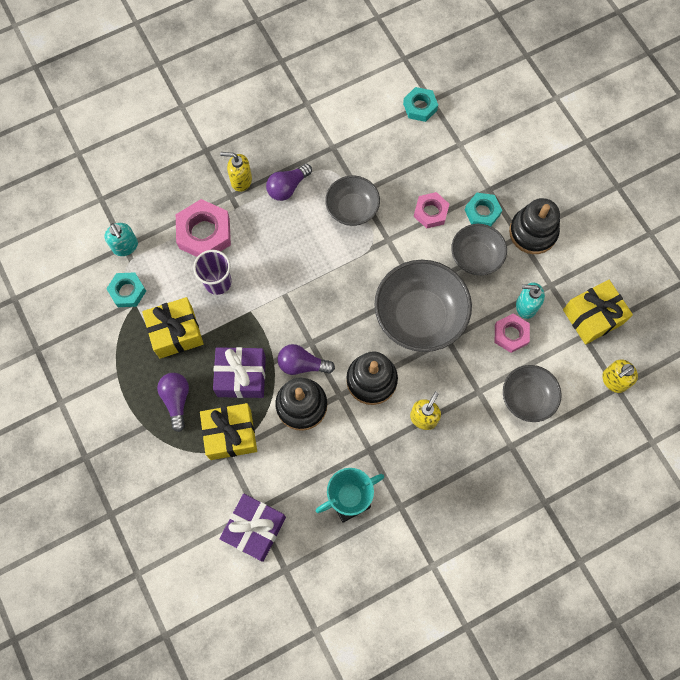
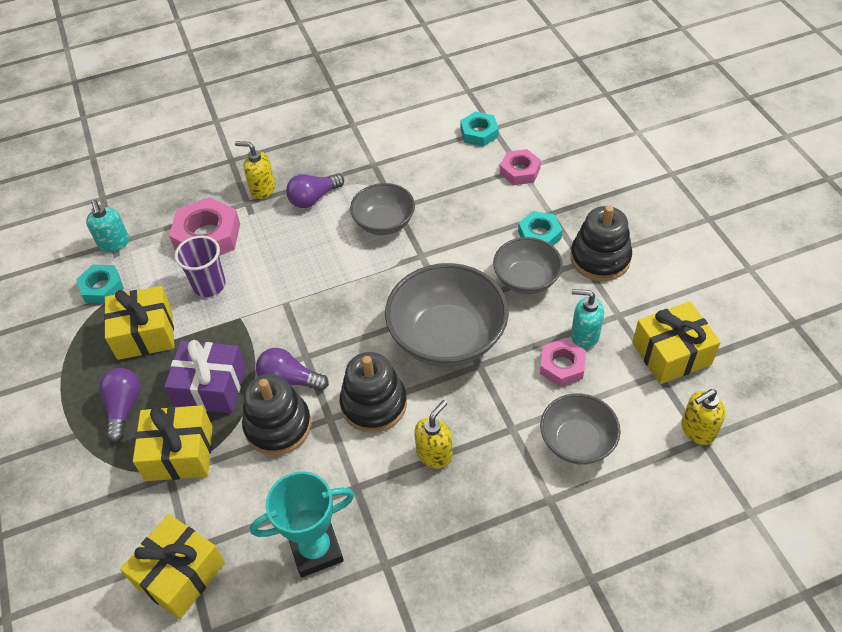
camera: 10 degrees right, 20 degrees down
(255, 529) = (180, 574): purple gift -> yellow gift
(431, 212) = (477, 231): pink nut -> pink nut (520, 171)

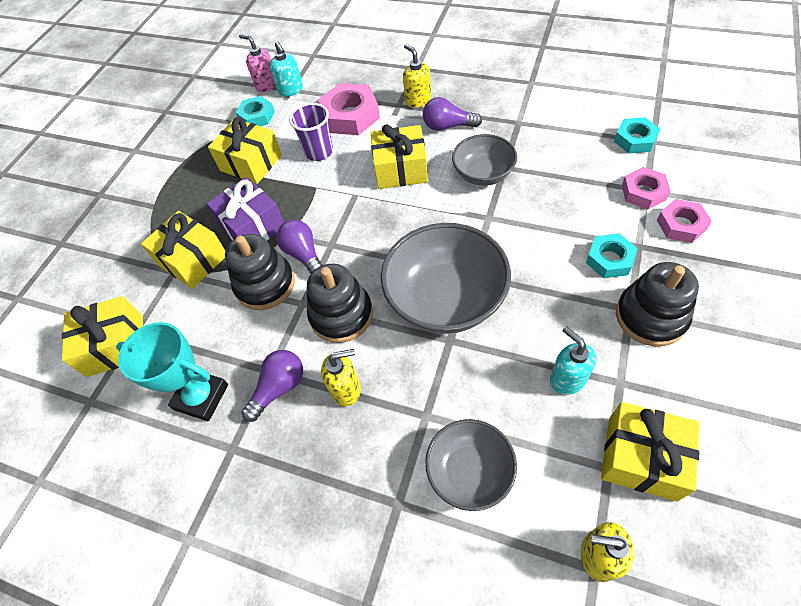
camera: 45 degrees right, 5 degrees up
(79, 252) = (267, 85): none -> pink soap dispenser
(114, 243) = (291, 90): turquoise soap dispenser -> turquoise soap dispenser turned 45 degrees counterclockwise
(124, 407) = (193, 206): purple light bulb -> purple light bulb (279, 388)
(307, 258) = (400, 169): none -> yellow gift
(526, 279) = (560, 292): grey bowl -> none
(562, 366) = (520, 392): pink nut -> pink nut (681, 225)

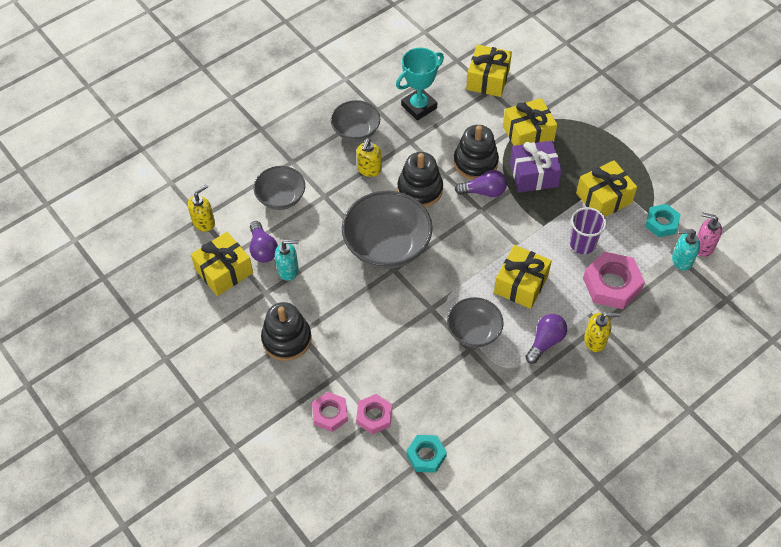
camera: 115 degrees right, 0 degrees up
(267, 85) = (703, 246): pink soap dispenser -> pink soap dispenser turned 135 degrees counterclockwise
(279, 388) = (395, 141): purple light bulb -> purple light bulb (263, 249)
(288, 450) = (356, 131): none -> grey bowl
(609, 259) = (340, 350): turquoise nut -> none

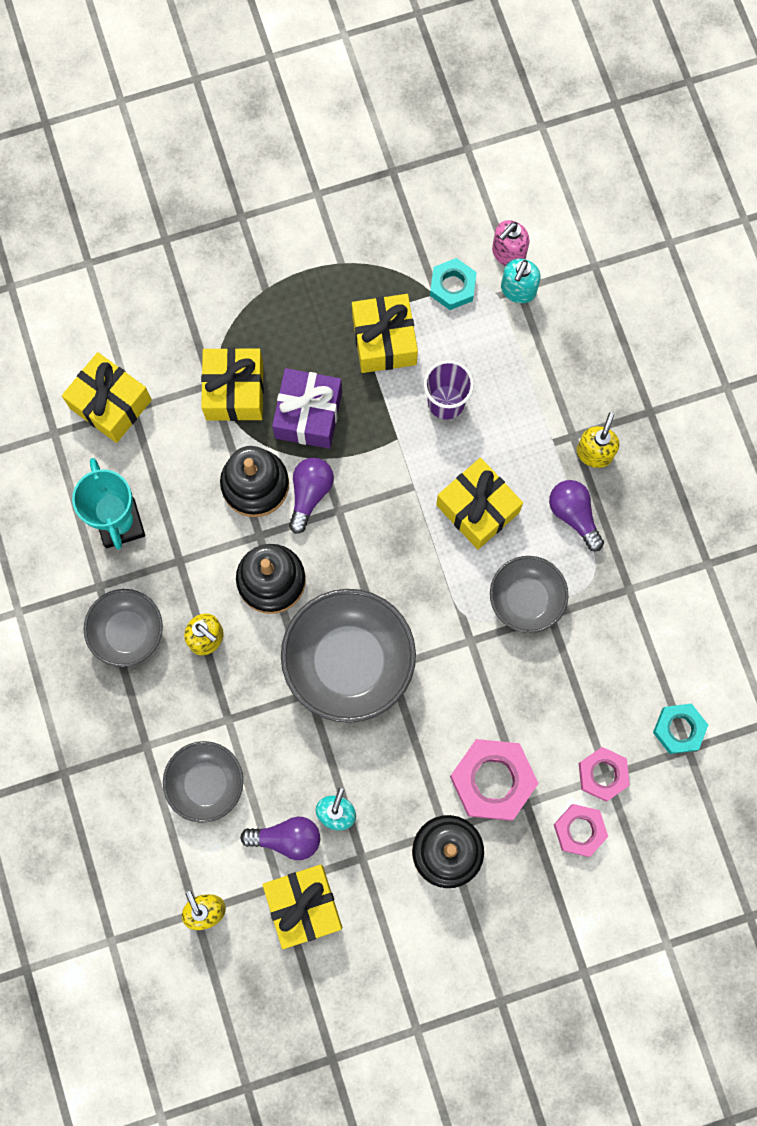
camera: 70 degrees left, 20 degrees up
(612, 284) = (521, 394): pink nut -> pink nut (492, 780)

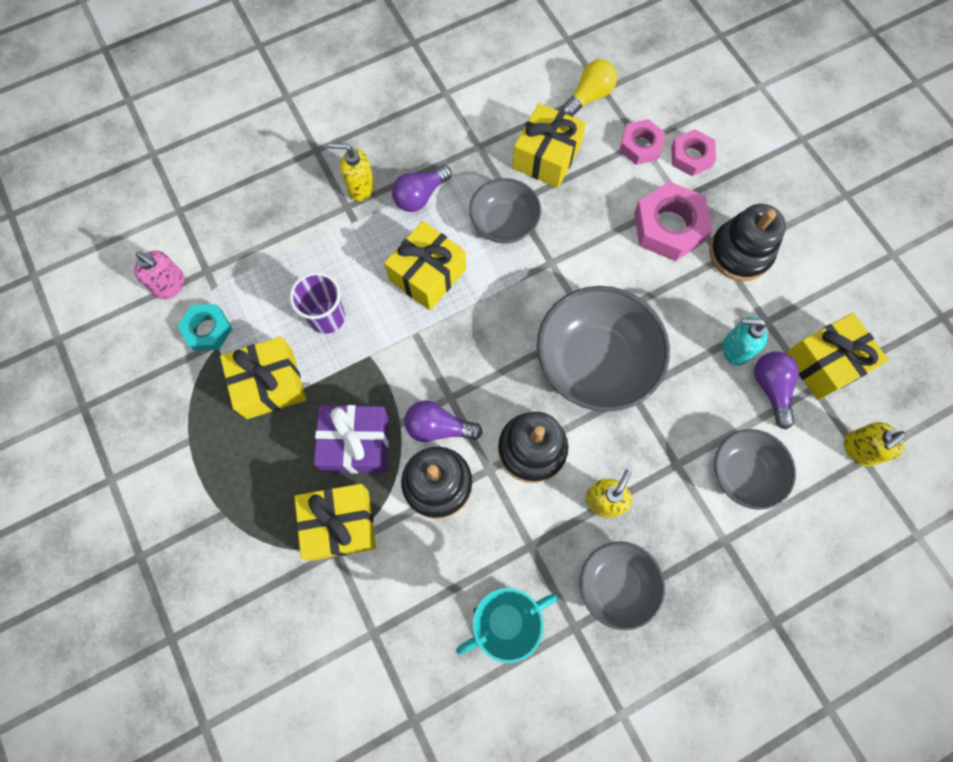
camera: 100 degrees left, 5 degrees down
(110, 404) = (371, 660): yellow gift -> yellow gift (546, 157)
(518, 290) = (207, 271): turquoise soap dispenser -> none
(679, 729) = (588, 97): turquoise nut -> yellow light bulb

